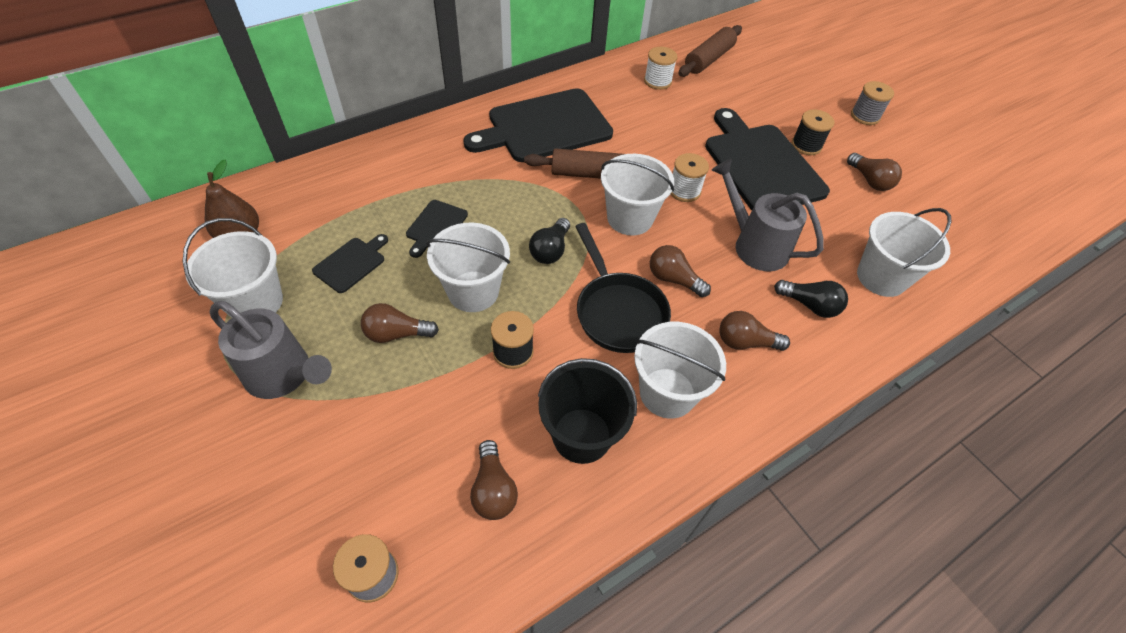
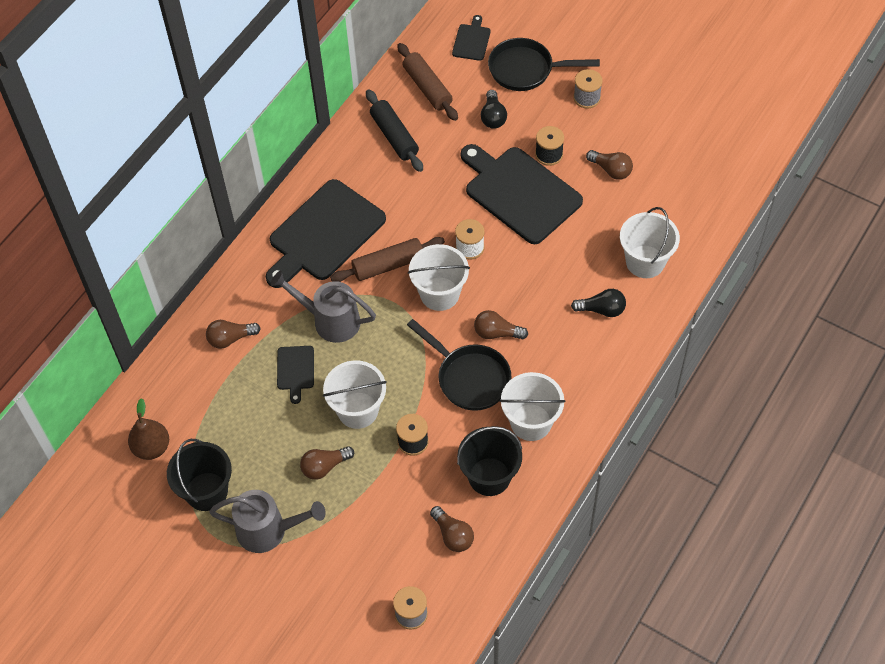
camera: 20 degrees left, 5 degrees up
(255, 302) = (206, 491): white bucket -> black bucket
(351, 263) = (253, 430): black cutting board -> black cutting board (471, 41)
(550, 250) = (394, 350): black light bulb -> black light bulb (493, 117)
(657, 81) = (394, 136): white spool -> black rolling pin
(708, 59) = (427, 88): brown rolling pin -> brown rolling pin turned 45 degrees counterclockwise
(745, 342) = (567, 360): brown light bulb -> brown light bulb (230, 338)
(754, 245) = (543, 275): grey watering can -> grey watering can (330, 320)
(811, 77) = (526, 70): none -> black pan

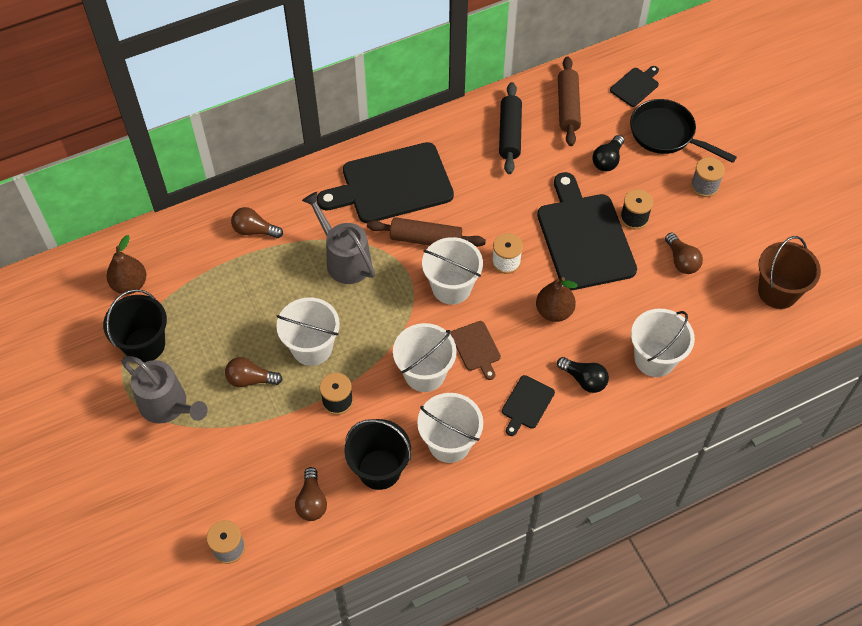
camera: 30 degrees right, 0 degrees up
(295, 370) = (286, 285): black cutting board -> black cutting board (526, 404)
(469, 377) = (424, 373): black pan -> white bucket
(497, 333) = (476, 348): brown light bulb -> brown cutting board
(538, 267) = (554, 311): none -> brown pear
(702, 155) = (778, 291): none -> brown bucket

